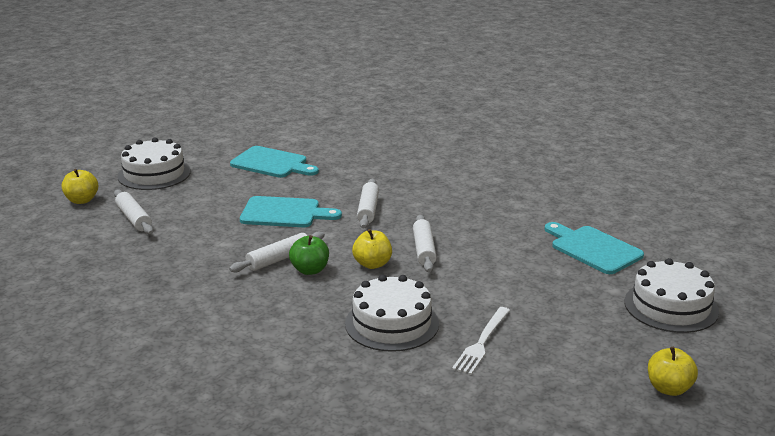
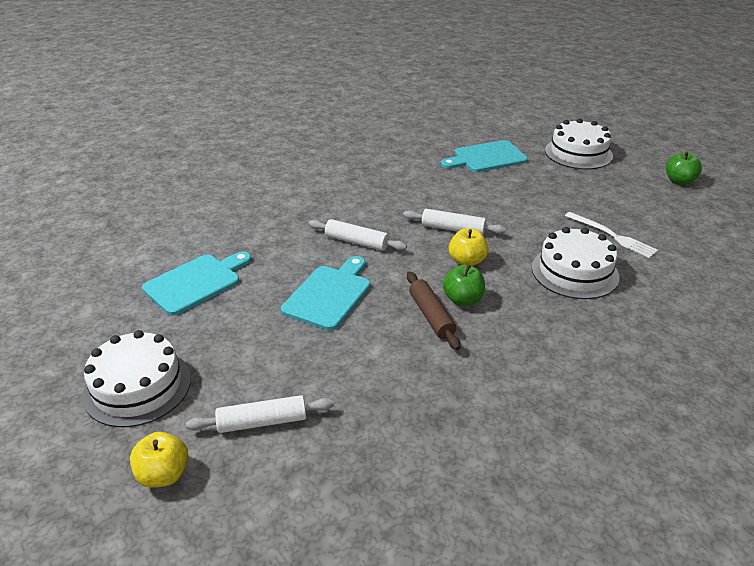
camera: 70 degrees left, 10 degrees up
(278, 259) = (431, 316): white rolling pin -> brown rolling pin
(669, 388) = (679, 181): yellow apple -> green apple

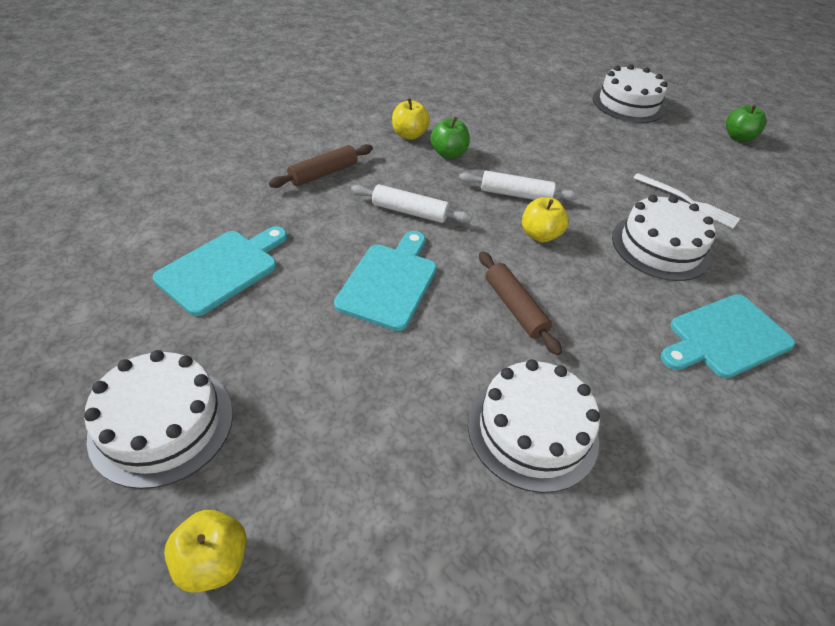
camera: 10 degrees left, 10 degrees up
(262, 422) = (335, 468): white rolling pin -> none
(289, 212) = (323, 173): none -> brown rolling pin
(368, 181) = (409, 135): none -> yellow apple
(425, 404) = (532, 430): none -> white cake
(463, 300) = (546, 285): green apple -> green apple (448, 154)
(486, 157) = (533, 108): turquoise cutting board -> turquoise cutting board (725, 337)

